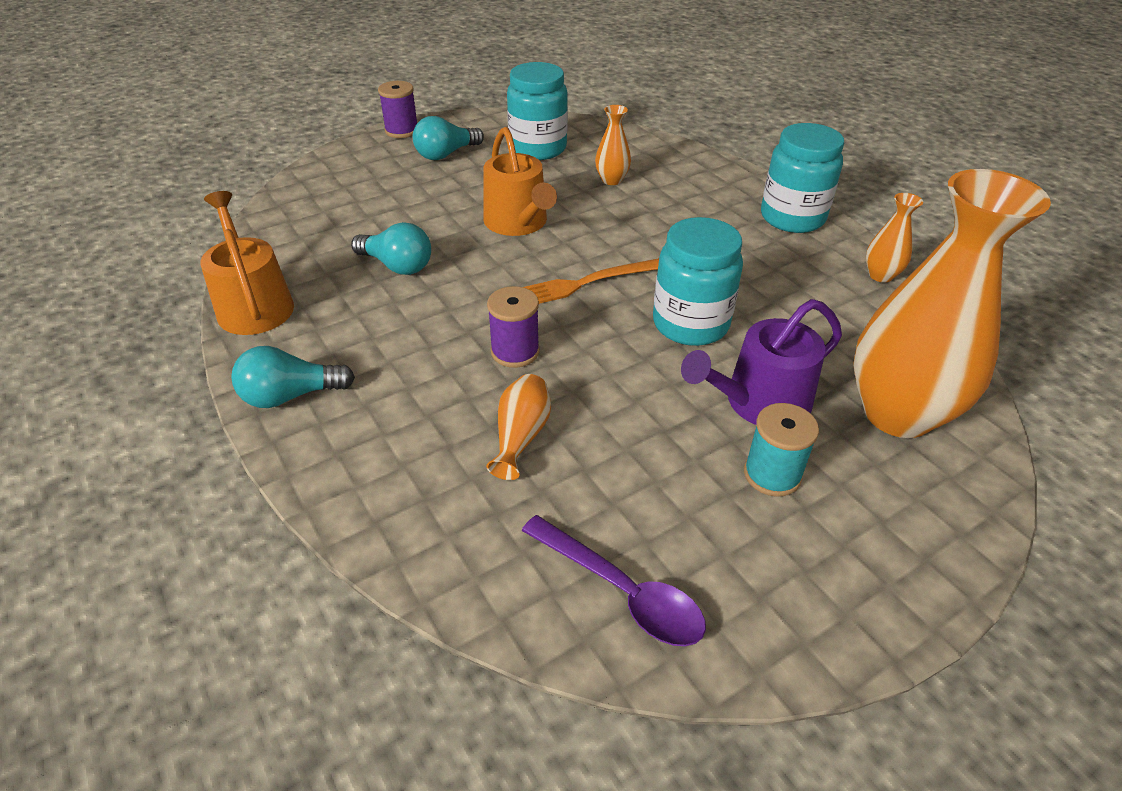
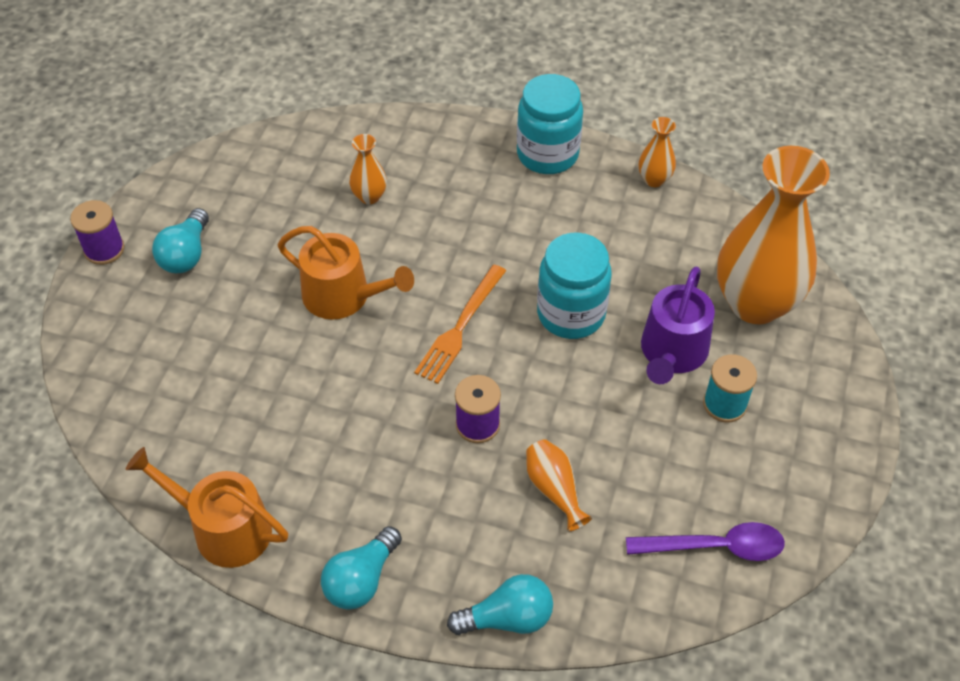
camera: 40 degrees left, 10 degrees up
(397, 266) = (295, 408): turquoise light bulb -> turquoise light bulb (507, 618)
(538, 148) = (264, 195): turquoise jar -> none

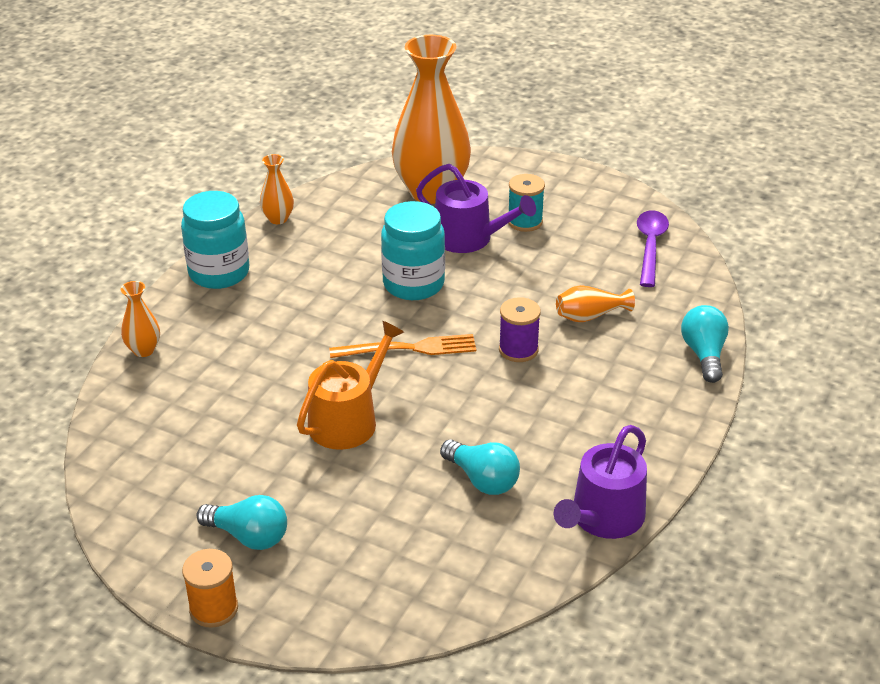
camera: 80 degrees left, 15 degrees down
(104, 249) = (214, 609): purple spool -> orange spool
(224, 528) = (603, 518): orange watering can -> purple watering can
(361, 579) = (664, 432): turquoise light bulb -> turquoise light bulb (482, 479)
(369, 196) = (222, 392): orange vase -> orange vase (144, 350)
(460, 327) = (409, 348): orange fork -> orange fork turned 45 degrees counterclockwise

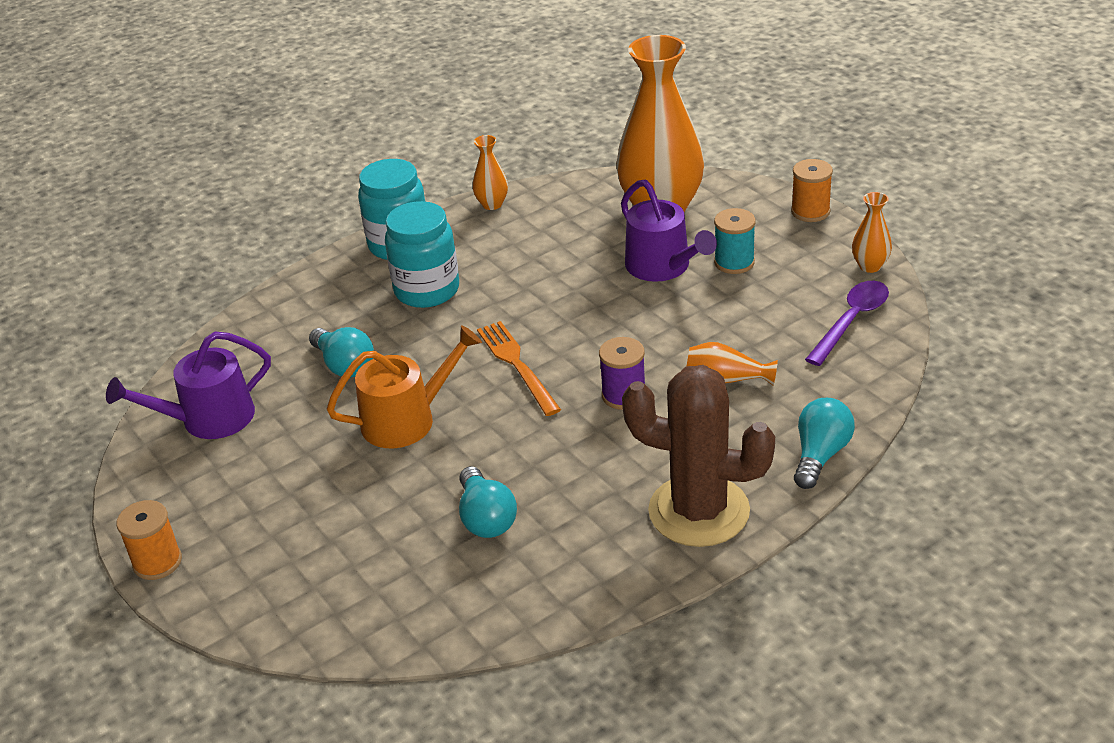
camera: 30 degrees right, 0 degrees up
(144, 350) = (280, 302): orange vase -> orange vase (870, 266)
(248, 536) = (236, 504): turquoise light bulb -> turquoise light bulb (344, 365)
(409, 348) = (517, 365): orange fork -> orange fork turned 135 degrees counterclockwise
(413, 284) = (571, 300): turquoise jar -> turquoise jar (427, 290)
(554, 168) = (810, 211): none -> orange spool
(603, 518) = (575, 597): purple watering can -> purple watering can (209, 419)
(647, 423) = (699, 511): none -> brown cactus

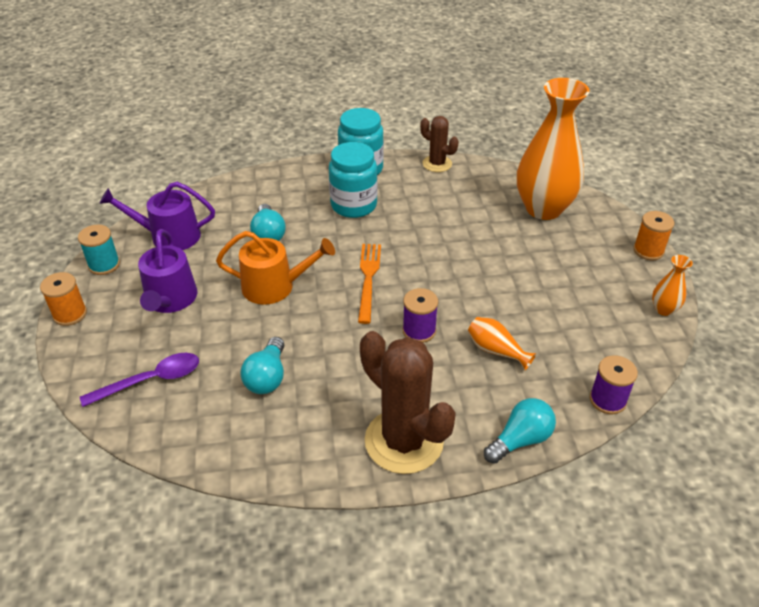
camera: 25 degrees right, 5 degrees up
(492, 204) = (437, 164): orange vase -> brown cactus
(662, 266) = (514, 249): purple watering can -> purple watering can (170, 300)
(734, 262) = (565, 266): turquoise spool -> turquoise spool (104, 265)
(851, 321) = (619, 346): purple spoon -> purple spoon (151, 380)
(878, 378) = (607, 400): none -> purple spool

